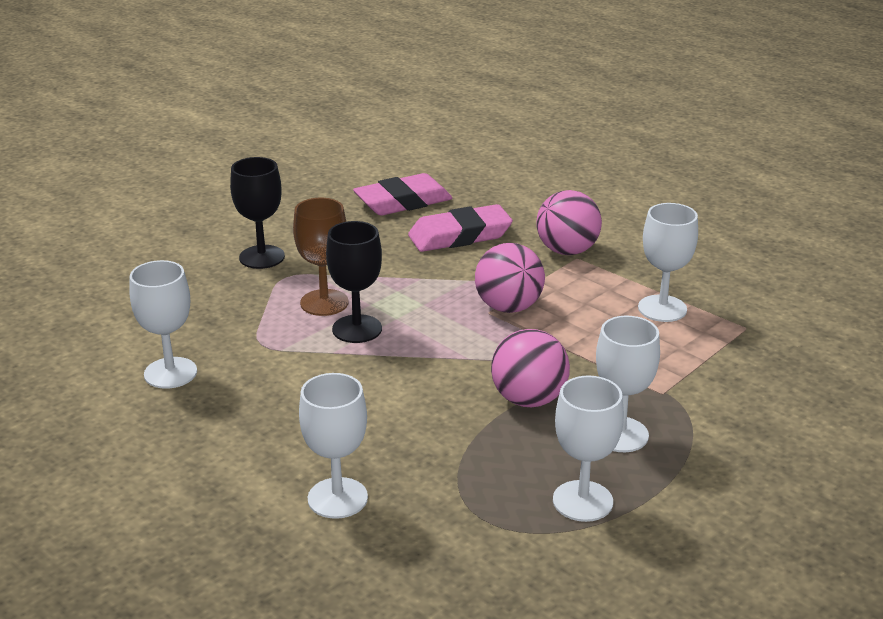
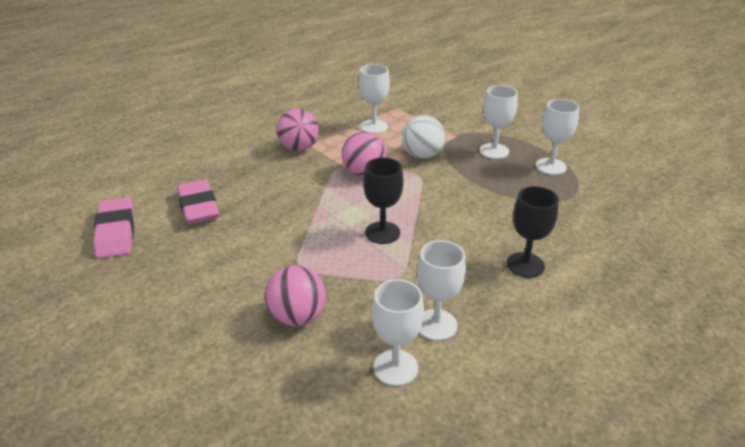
camera: 85 degrees left, 5 degrees up
(262, 257) = (263, 280): black goblet -> black goblet (525, 265)
(324, 303) = (344, 247): brown goblet -> none
(337, 498) = (568, 243): white goblet -> white goblet (395, 367)
(460, 236) = (264, 185): pink eraser -> pink eraser (116, 232)
(528, 399) = (464, 174): pink ball -> pink ball (297, 317)
(579, 357) = (422, 155): none -> white ball

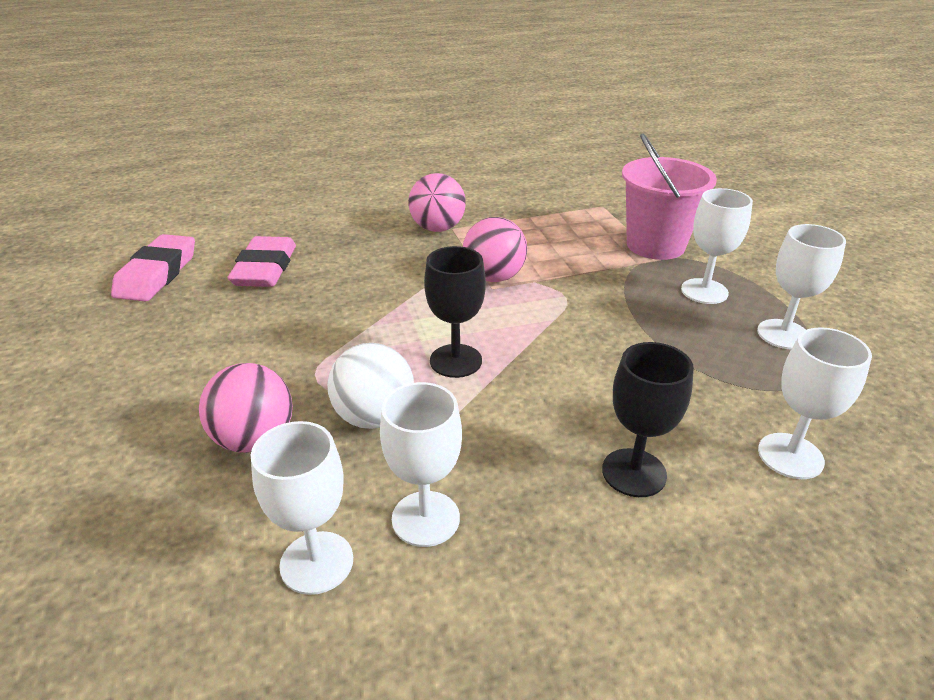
camera: 25 degrees right, 0 degrees up
(374, 127) = (553, 223): white goblet -> white goblet (790, 456)
(422, 155) = (591, 273): white ball -> white ball (374, 417)
(447, 128) = (655, 245): none -> pink bucket

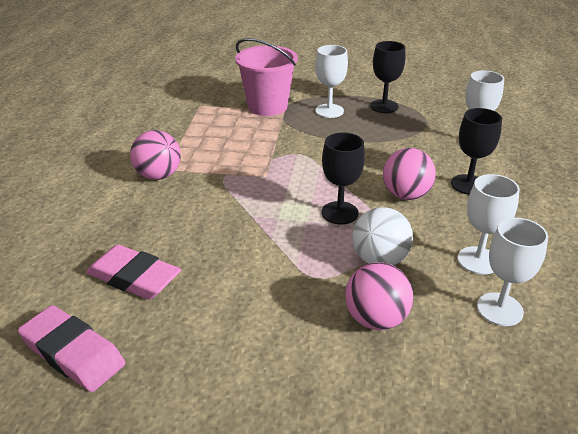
camera: 65 degrees left, 0 degrees up
(494, 277) = (253, 172): pink ball -> pink ball (406, 195)
(783, 334) = (384, 106): white goblet -> black goblet

